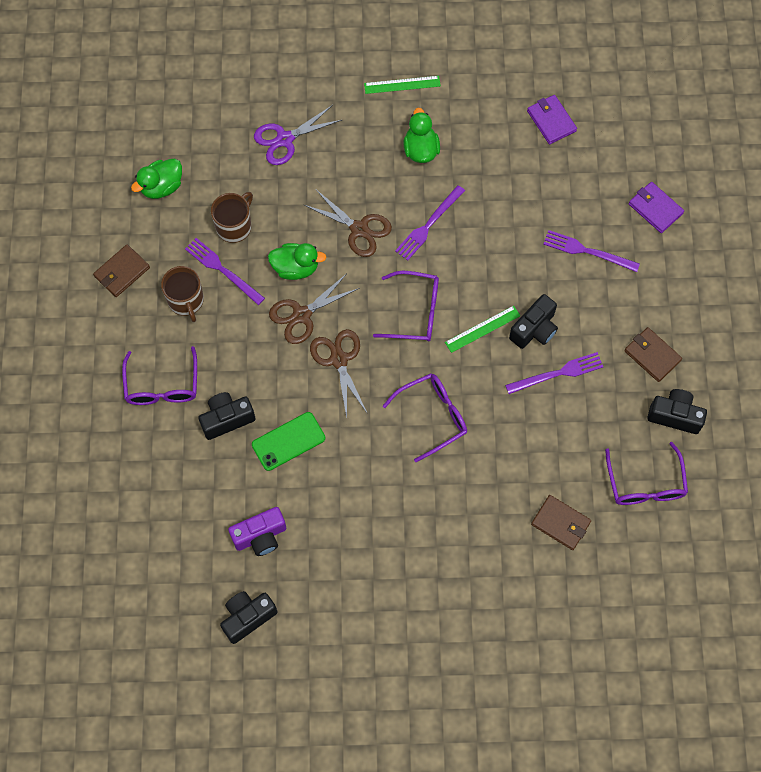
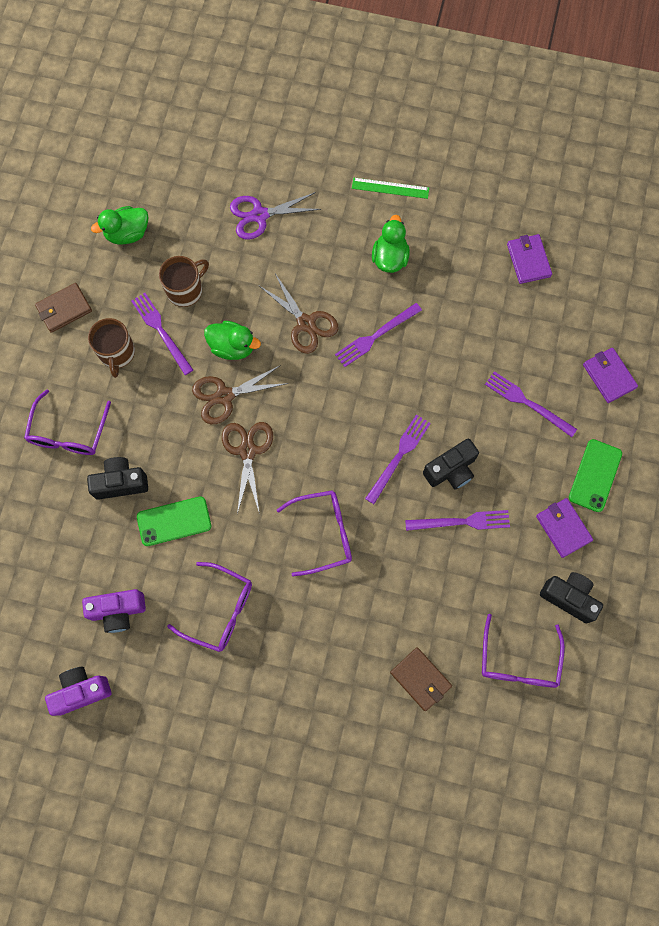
camera: 15 degrees right, 5 degrees up
(247, 617) = (81, 691): black camera -> purple camera
(415, 312) = (337, 421): purple glasses -> purple glasses (220, 610)
(482, 329) = (399, 456): green ruler -> purple fork
(652, 355) = (563, 528): brown wallet -> purple wallet
(667, 301) = (595, 475): none -> green phone

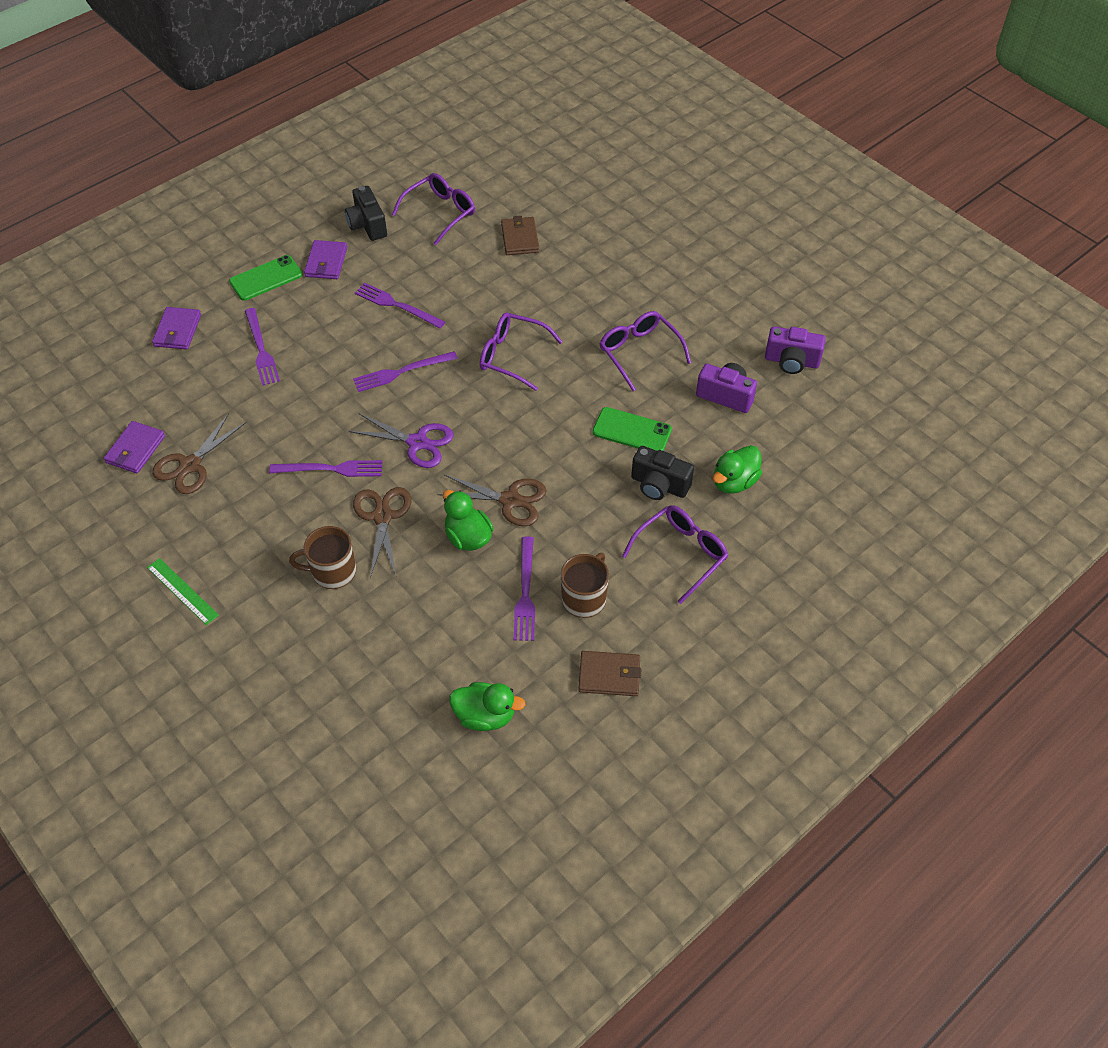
camera: 145 degrees left, 20 degrees down
(185, 290) = (470, 617): brown mug -> brown mug (332, 571)
(247, 451) = (525, 446): brown scissors -> brown scissors (190, 465)
(260, 215) = (333, 646): purple scissors -> purple scissors (417, 442)
(390, 258) = (251, 526): green duck -> green duck (734, 482)
(451, 470) = (370, 340): black camera -> none

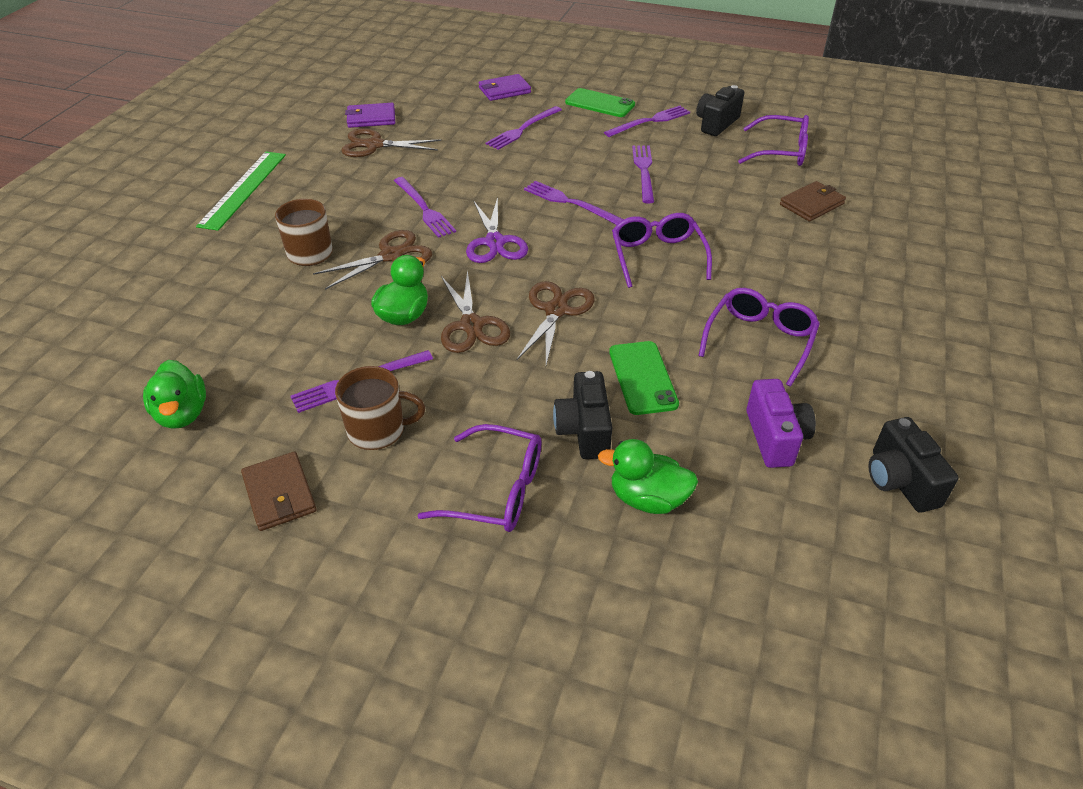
camera: 60 degrees right, 10 degrees down
(182, 591) = (244, 189): green ruler -> green ruler, size x1.59
(326, 262) = (650, 121): purple wallet -> purple fork
(530, 444) = (556, 310): none -> brown scissors
(791, 361) = (899, 481): purple camera -> black camera

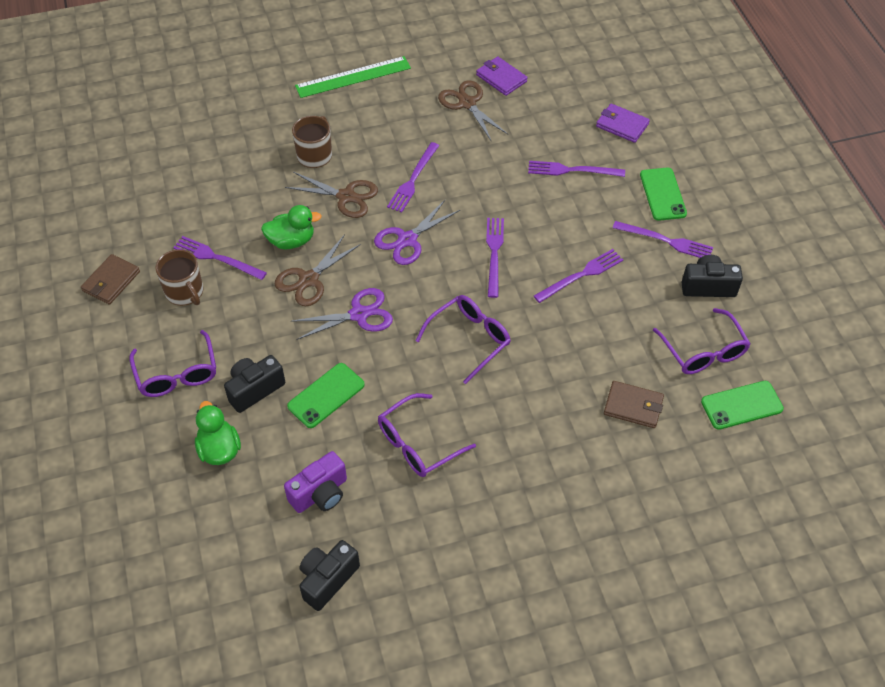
camera: 55 degrees right, 10 degrees up
(182, 414) = (137, 201): green duck -> none
(556, 310) = (359, 314): brown scissors -> purple scissors
(760, 340) = (417, 444): purple glasses -> purple glasses turned 150 degrees clockwise
(850, 158) = (741, 405): none -> green phone

